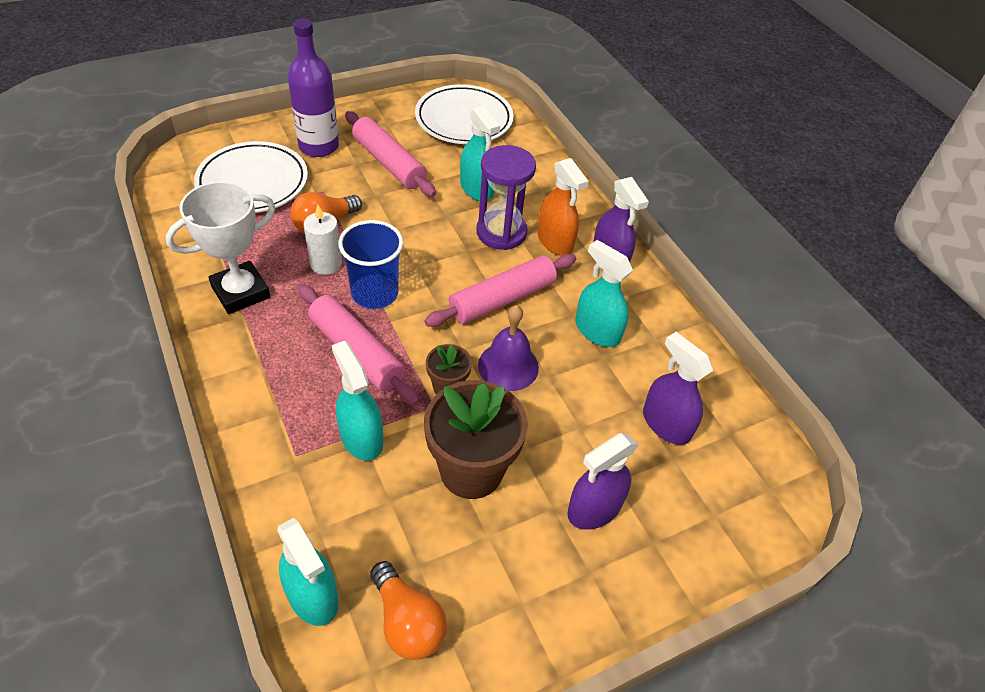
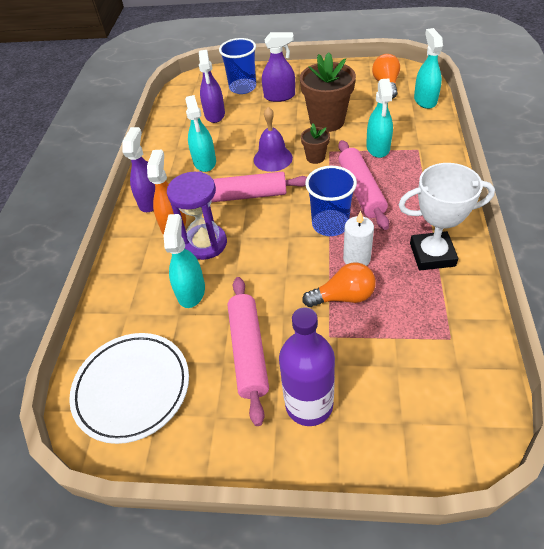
camera: 140 degrees left, 0 degrees up
(253, 182) = (397, 373): white plate -> none
(679, 510) = (242, 87): none -> blue cup

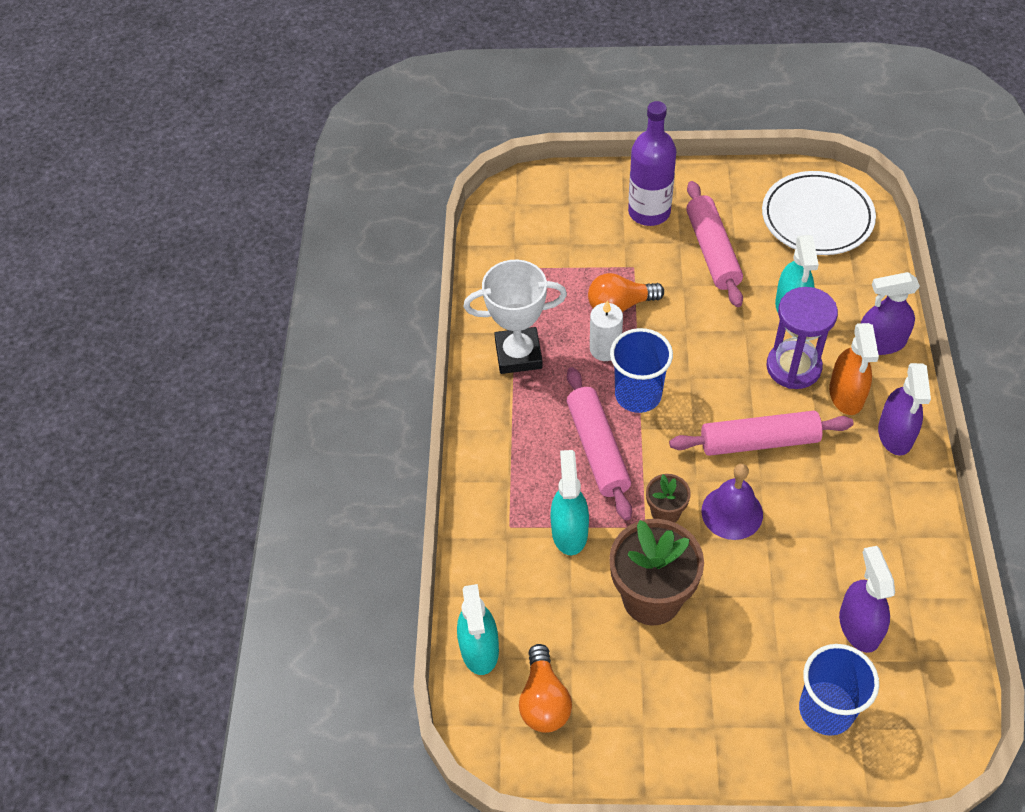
camera: 175 degrees right, 5 degrees up
(205, 162) = (840, 508): turquoise spray bottle -> none
(279, 96) = (746, 676): purple spray bottle -> purple spray bottle (880, 343)

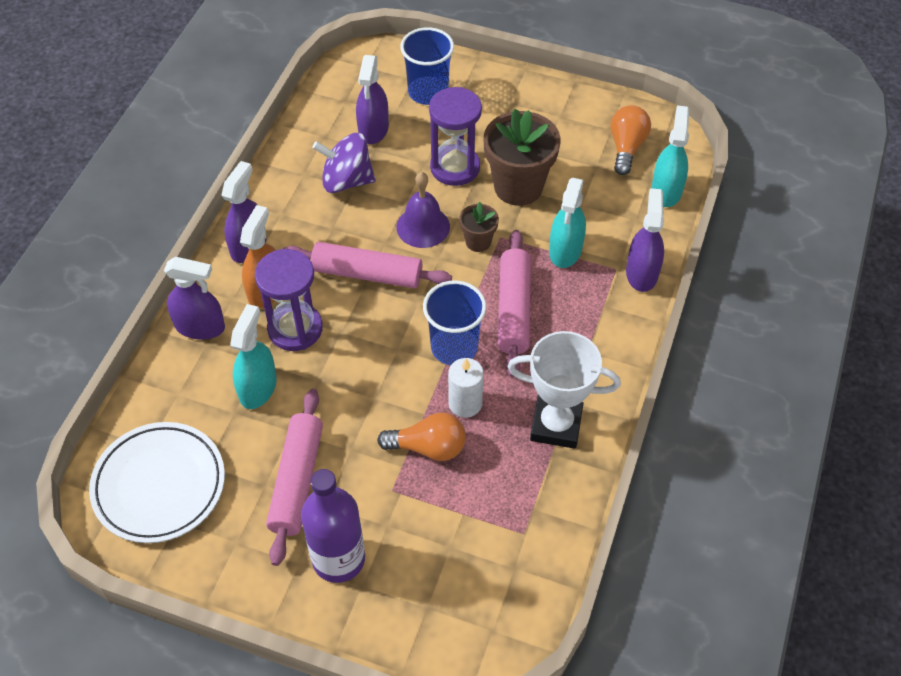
camera: 165 degrees left, 0 degrees up
(481, 529) = (641, 273): none -> purple spray bottle
(735, 601) = (455, 167): none -> purple hourglass
(846, 543) = (346, 181): none -> purple spinning top

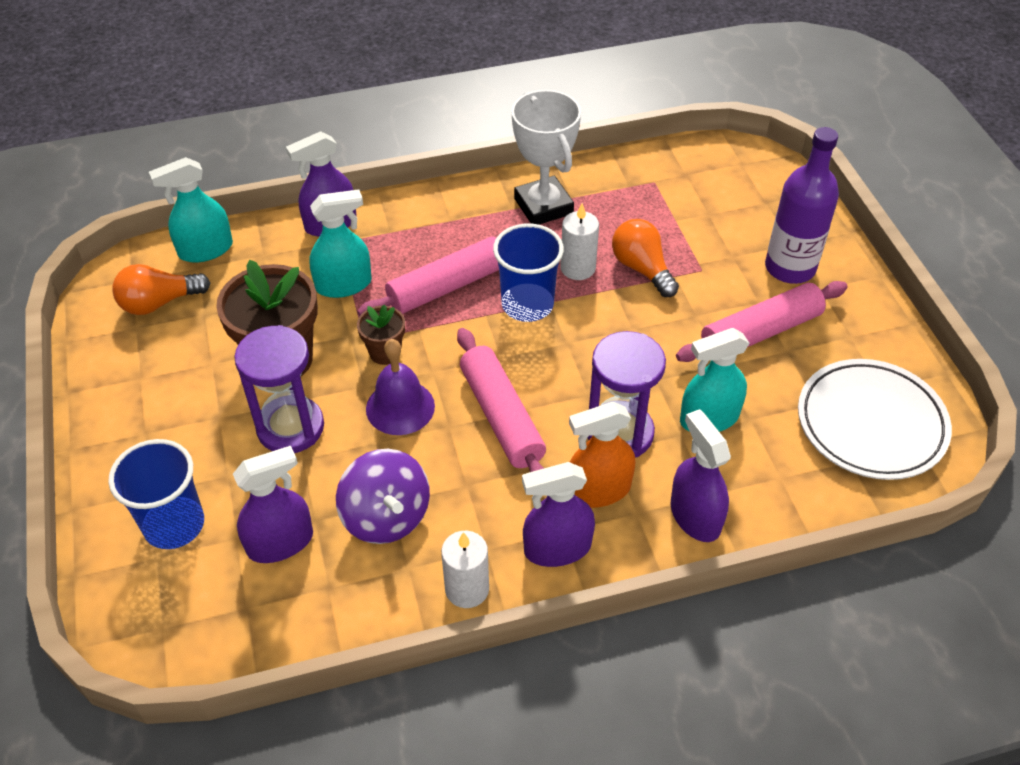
camera: 125 degrees left, 5 degrees down
(265, 192) = (467, 589): none -> white candle

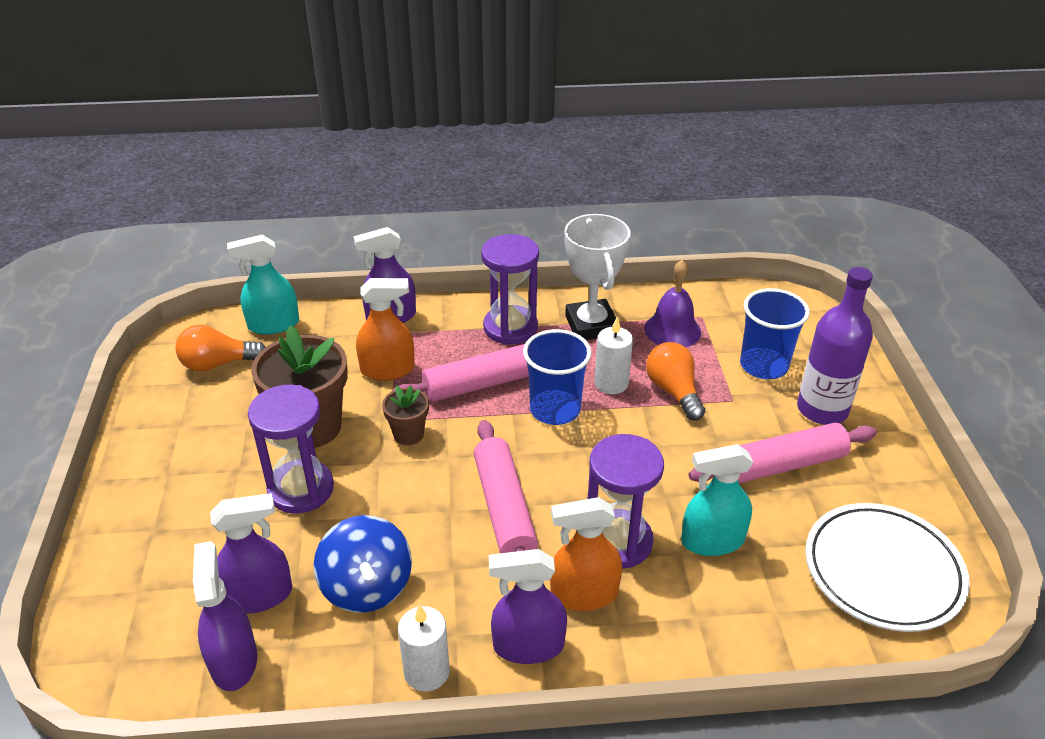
camera: 10 degrees right, 10 degrees down
(174, 525) = (165, 563): blue cup -> blue cup (763, 365)
(344, 284) = (387, 370): turquoise spray bottle -> orange spray bottle
(386, 516) = (367, 587): purple spinning top -> blue spinning top
(400, 407) = (409, 486): purple bell -> purple bell (672, 330)
(460, 220) = (510, 328): none -> purple hourglass
(695, 516) = (678, 636): purple spray bottle -> purple spray bottle (233, 661)

